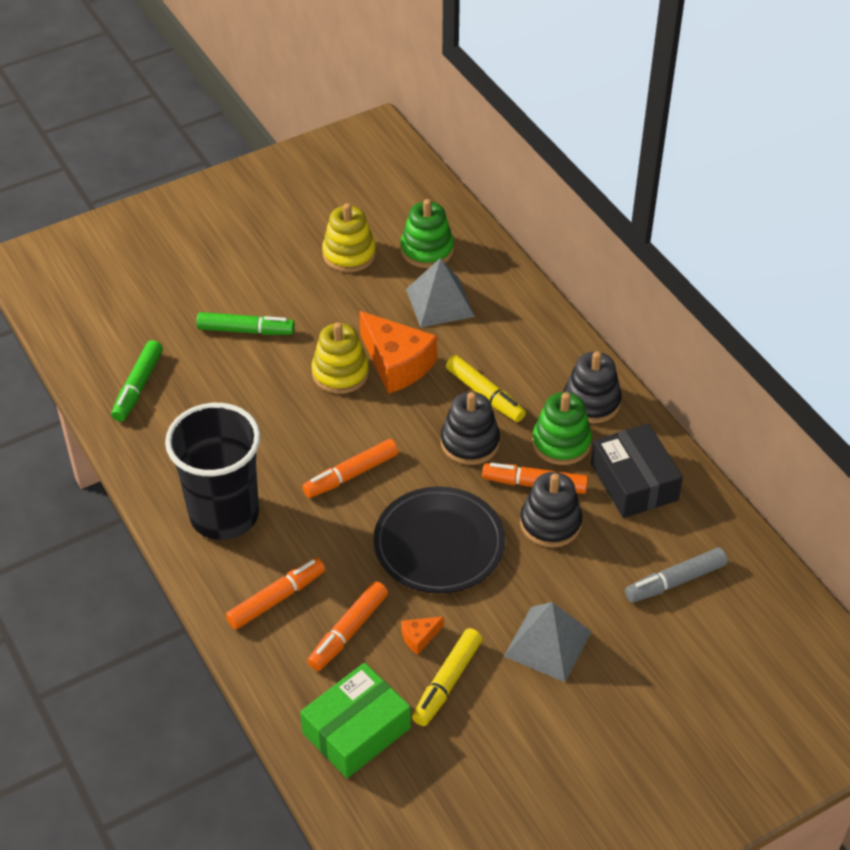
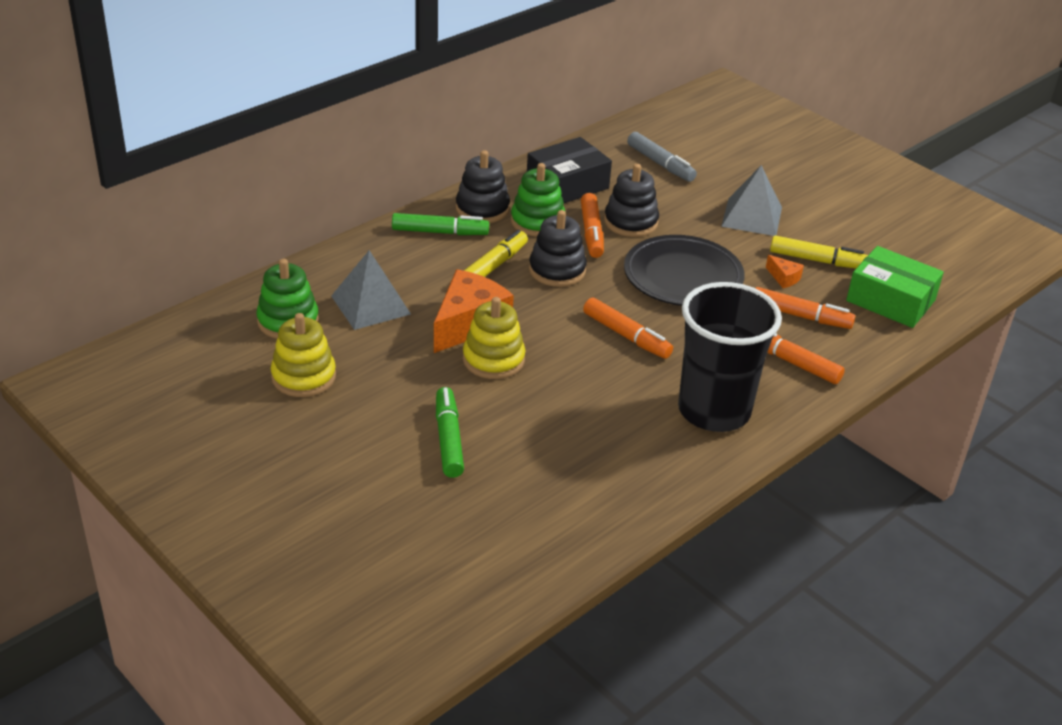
camera: 105 degrees left, 10 degrees down
(138, 387) = (565, 512): green marker -> green marker (440, 232)

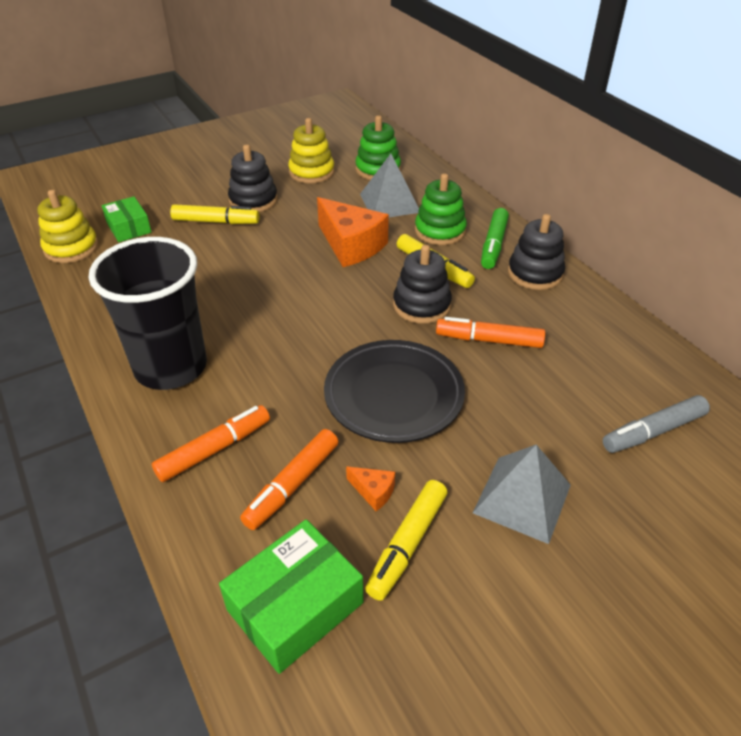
camera: 105 degrees right, 5 degrees up
(448, 439) = (216, 222): green marker -> yellow marker
(484, 517) = (129, 227): none -> green box
(493, 359) = (299, 252): yellow stacking toy -> yellow stacking toy (71, 248)
(537, 222) = (511, 305): green stacking toy -> green stacking toy (440, 231)
(567, 185) = (589, 338): black box -> none
(626, 336) = (304, 332): orange marker -> none
(631, 222) = (509, 375): black stacking toy -> black stacking toy (253, 200)
(784, 278) = (373, 491): orange cheese -> orange cheese turned 120 degrees counterclockwise

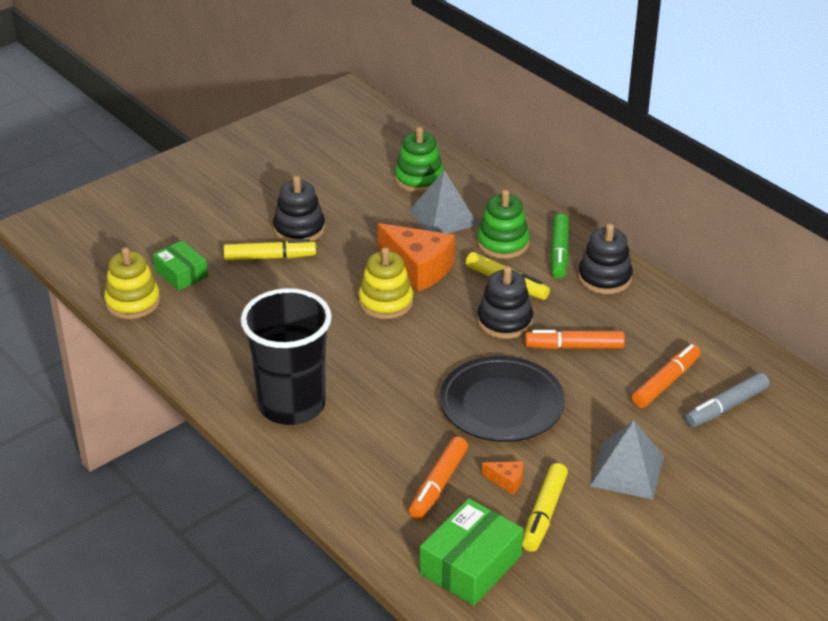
camera: 10 degrees left, 5 degrees down
(214, 449) = (362, 466): orange marker -> orange marker (665, 382)
(311, 172) = (349, 189): yellow stacking toy -> yellow stacking toy (385, 302)

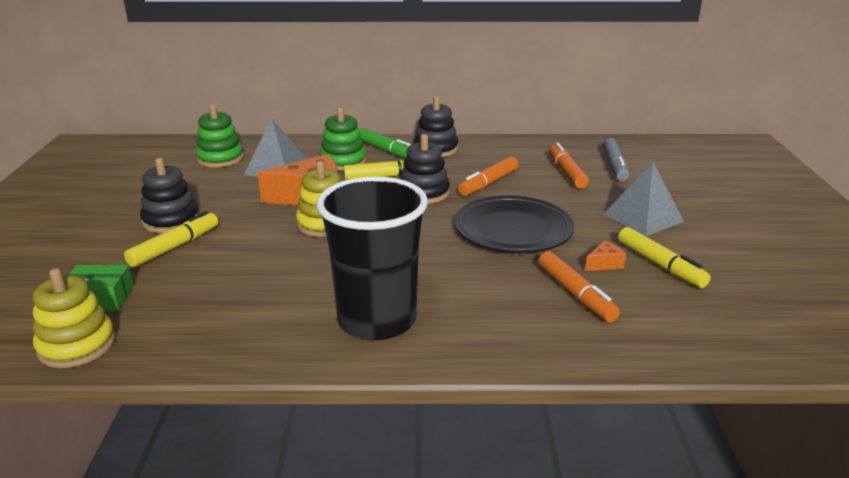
camera: 50 degrees left, 10 degrees down
(470, 565) = (695, 322): green box -> none

